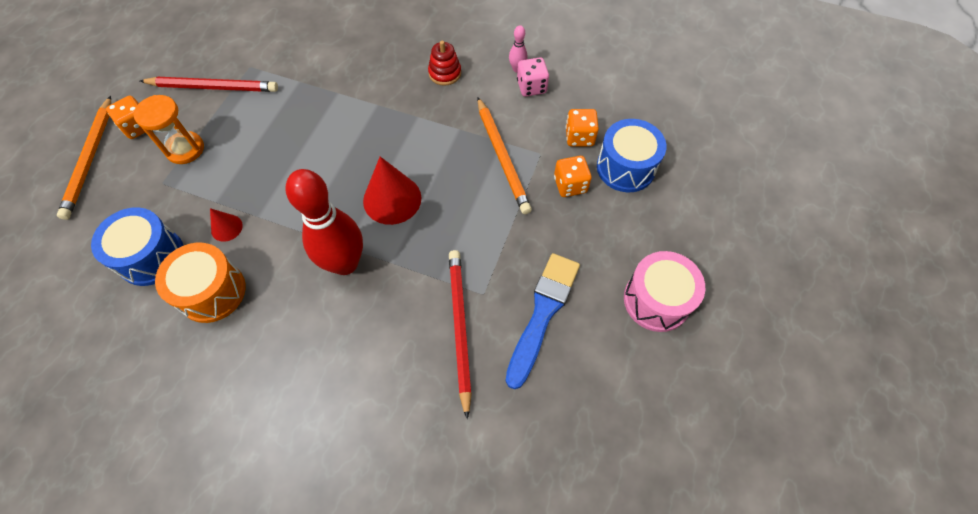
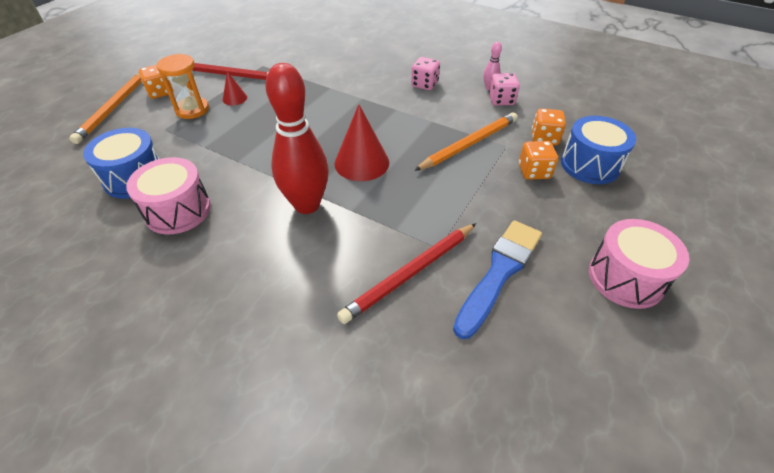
camera: 10 degrees right, 15 degrees down
(212, 292) = (178, 211): orange drum -> pink drum
(226, 228) = (208, 165): red cone -> red cone (235, 98)
(445, 73) = (424, 84): red stacking toy -> pink dice
(460, 328) = (410, 273): red pencil -> red pencil turned 135 degrees counterclockwise
(502, 157) = (469, 144): orange pencil -> orange pencil turned 120 degrees counterclockwise

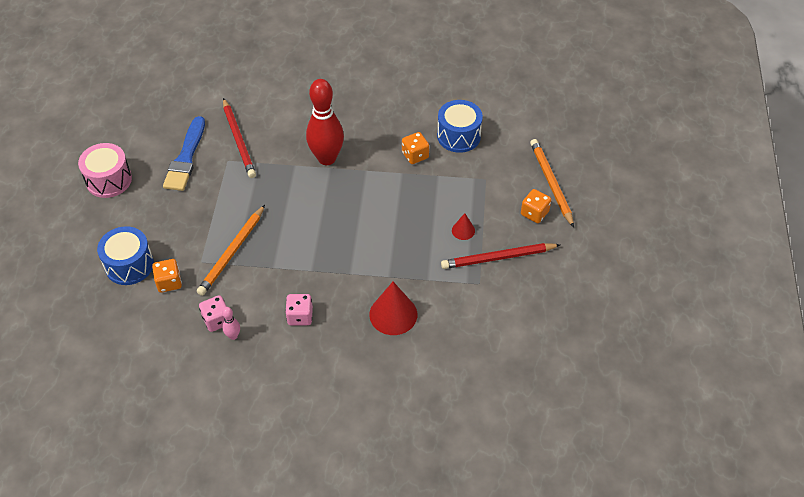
camera: 155 degrees right, 5 degrees up
(178, 211) = (406, 126): pink drum -> none
(192, 110) = (485, 205): orange hourglass -> none
(361, 163) = (309, 204): red cone -> red cone (393, 314)
(410, 273) = (238, 140): red pencil -> red pencil turned 135 degrees clockwise
(534, 172) = (174, 242): orange dice -> orange dice (415, 155)

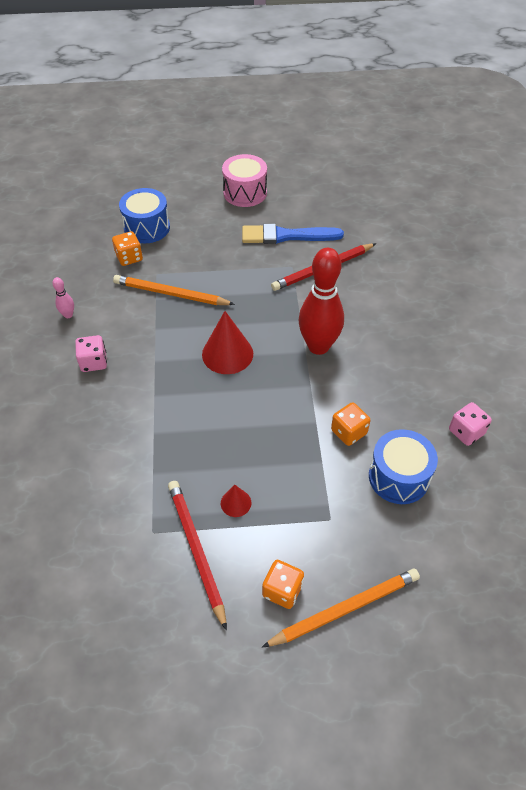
camera: 80 degrees right, 0 degrees up
(217, 320) = (86, 299): pink dice -> pink dice (466, 432)
(393, 314) = (100, 445): red cone -> red cone (227, 354)

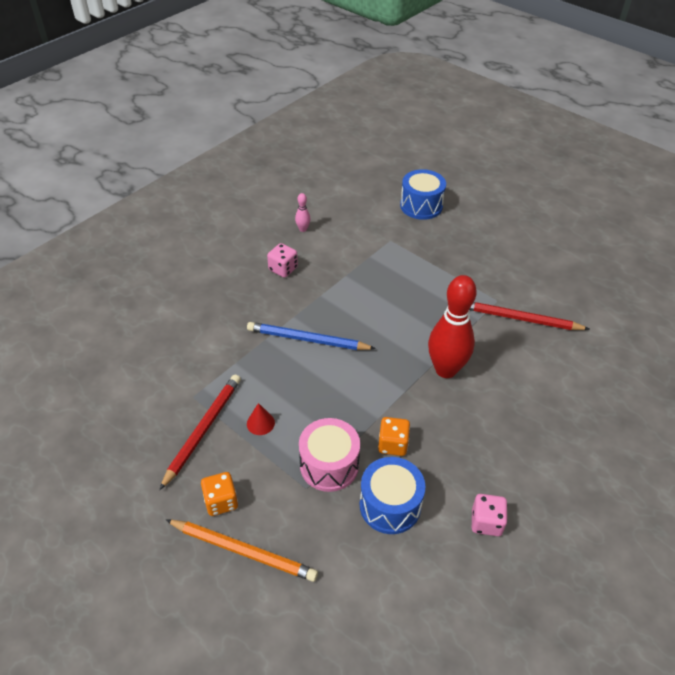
camera: 45 degrees right, 5 degrees down
(129, 257) = (385, 218): orange dice -> none
(171, 294) = (384, 260): orange pencil -> none
(189, 405) = (308, 339): none -> blue pencil
(227, 354) = (373, 326): red cone -> none
(245, 193) = (526, 225): pink drum -> pink drum (329, 465)
(287, 236) = (521, 276): blue brush -> none

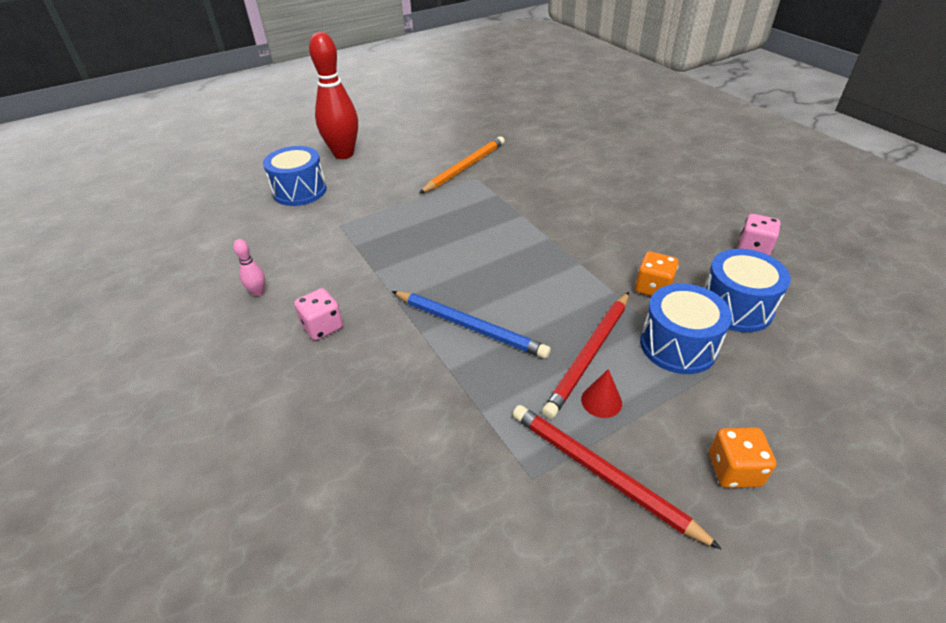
camera: 70 degrees left, 5 degrees down
(243, 551) = (814, 456): orange pencil -> orange pencil (465, 167)
(308, 339) = (469, 326): blue pencil -> blue pencil turned 90 degrees counterclockwise
(329, 465) = (678, 345): pink drum -> blue drum
(446, 369) = (558, 229): red bowling pin -> red bowling pin (343, 154)
(520, 318) = (507, 171): red pencil -> red pencil (589, 354)

